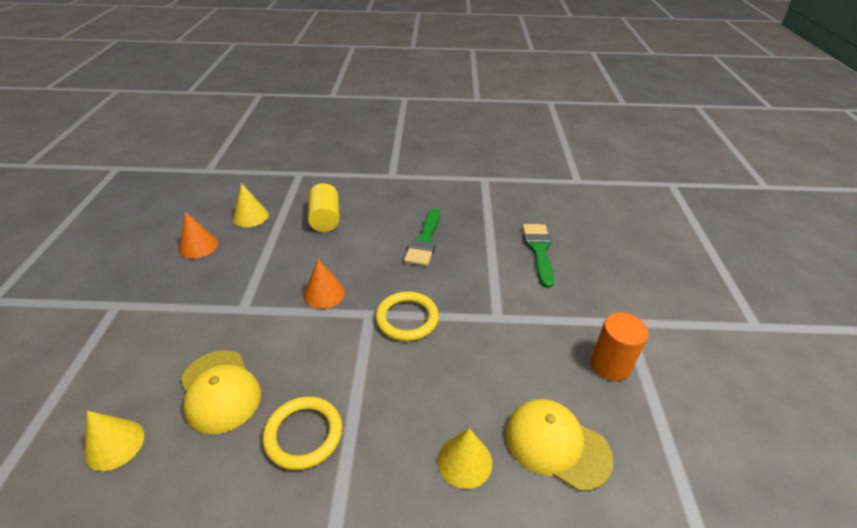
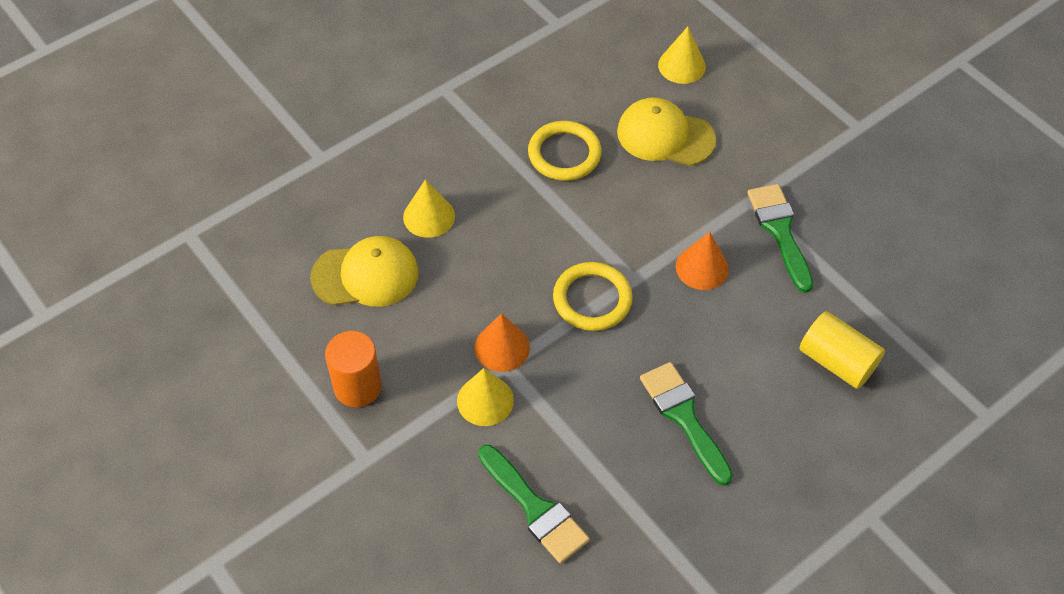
camera: 140 degrees right, 15 degrees up
(198, 246) = (901, 224): orange cone -> orange cone (502, 347)
(250, 216) = (920, 299): yellow cone -> yellow cone (485, 400)
(256, 283) = (780, 231): none -> green brush

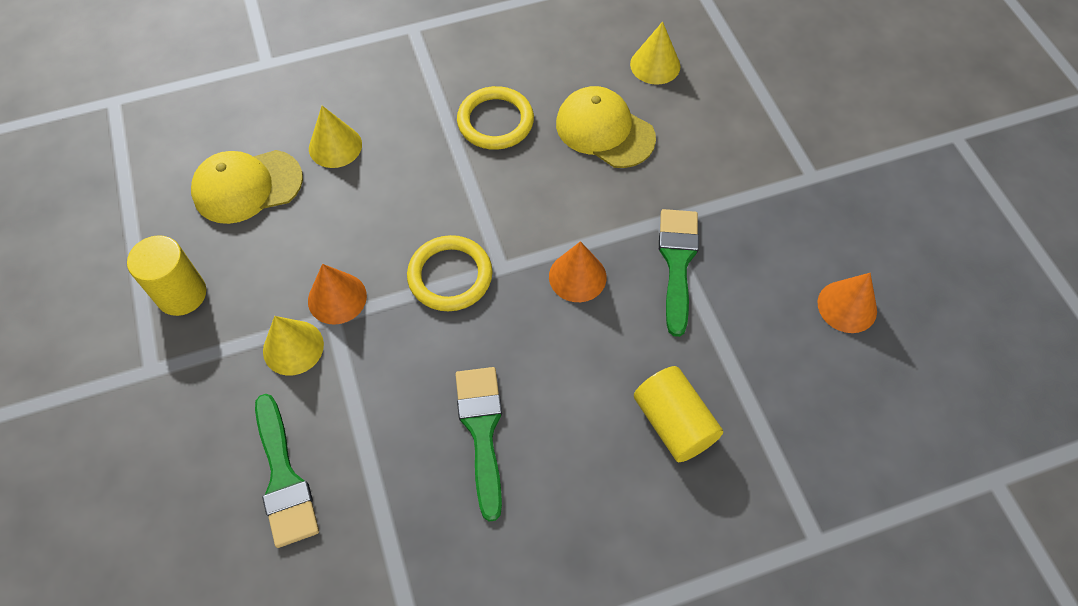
camera: 20 degrees right, 5 degrees up
(357, 386) = (181, 294): orange cylinder -> yellow cylinder
(365, 275) = (247, 186): yellow cap -> yellow cap turned 150 degrees clockwise
(932, 227) = (847, 306): none -> orange cone

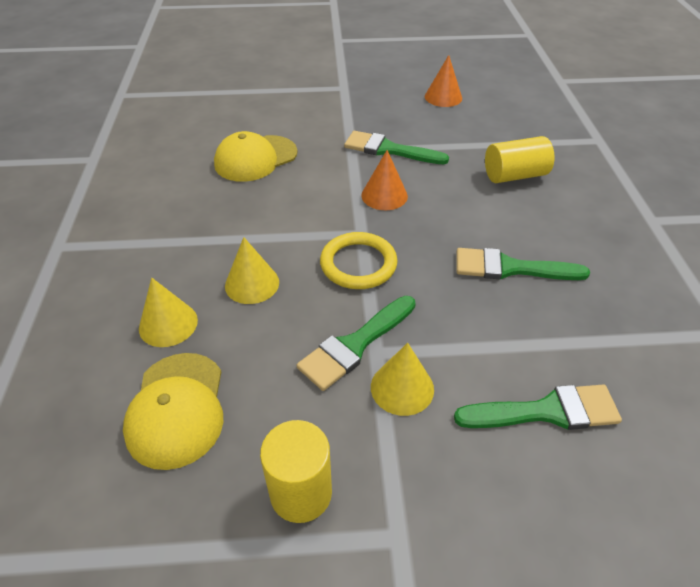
camera: 75 degrees left, 15 degrees down
(337, 298) = (355, 345): orange cone -> green brush
(495, 121) = (209, 212): yellow ring -> none
(655, 65) = (209, 125): yellow cone -> yellow cone (252, 284)

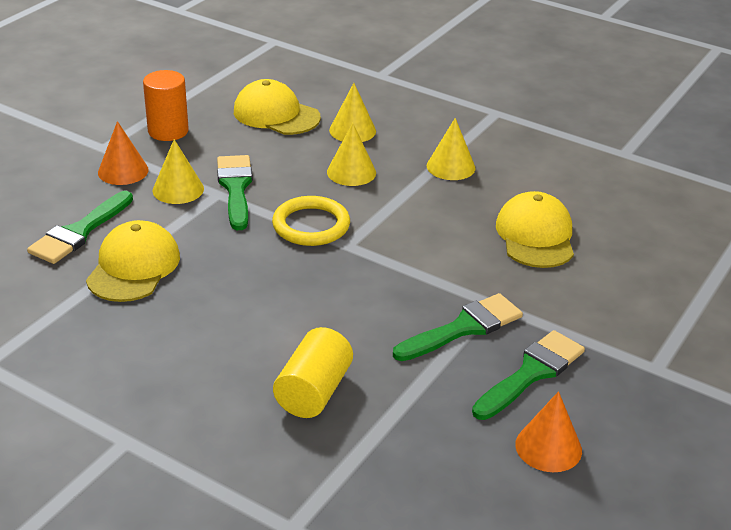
camera: 125 degrees right, 10 degrees down
(189, 231) = (451, 166): none -> yellow cone
(301, 493) = (168, 131): yellow cylinder -> orange cylinder
(384, 195) = (385, 283): orange cone -> orange cone (123, 171)
(510, 268) = (202, 298): green brush -> green brush (531, 373)
(534, 332) = (133, 267): none -> yellow cap

